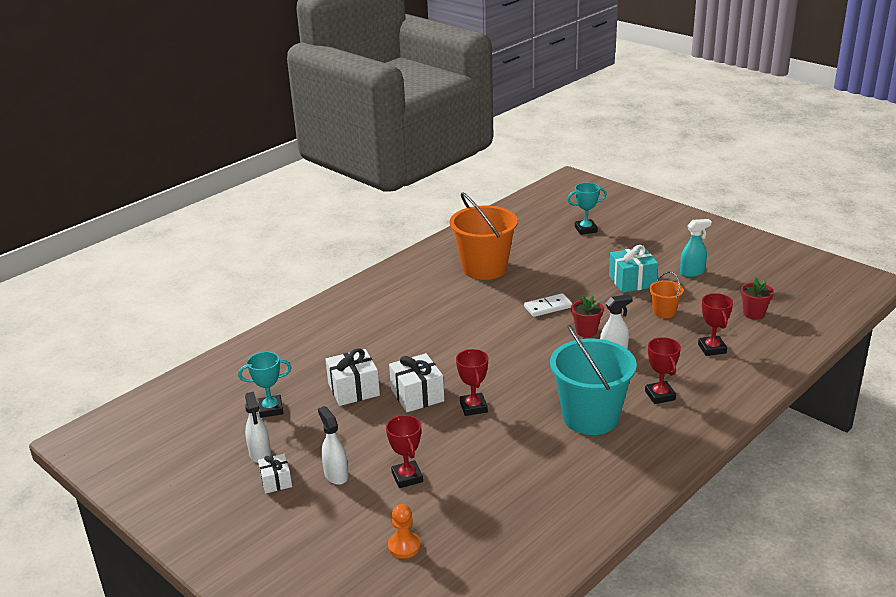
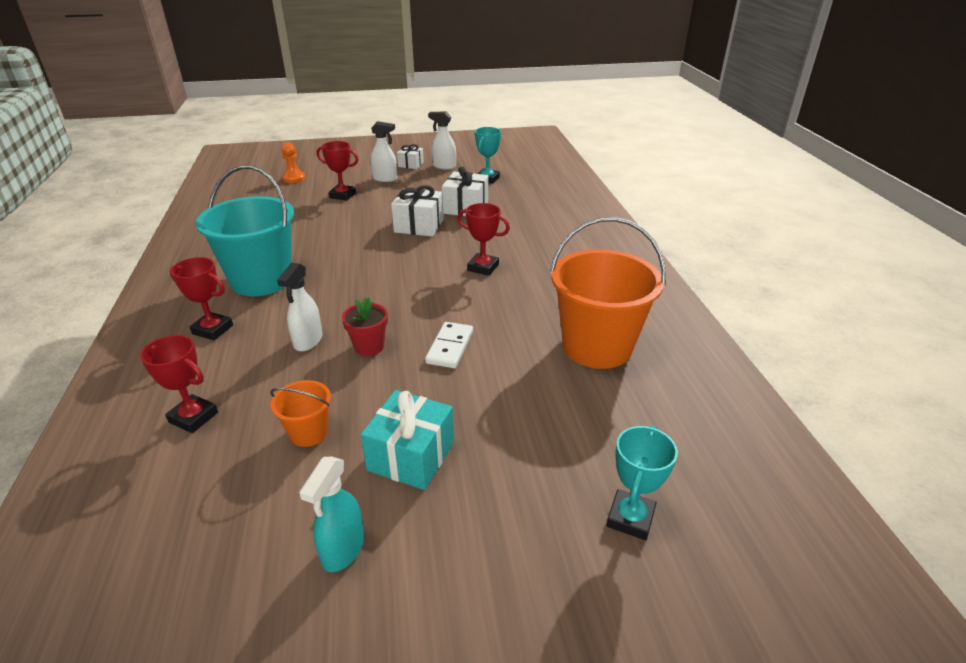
camera: 125 degrees right, 5 degrees up
(473, 407) = (366, 240): red trophy -> red trophy (483, 267)
(754, 314) = (165, 525): red flower pot -> none

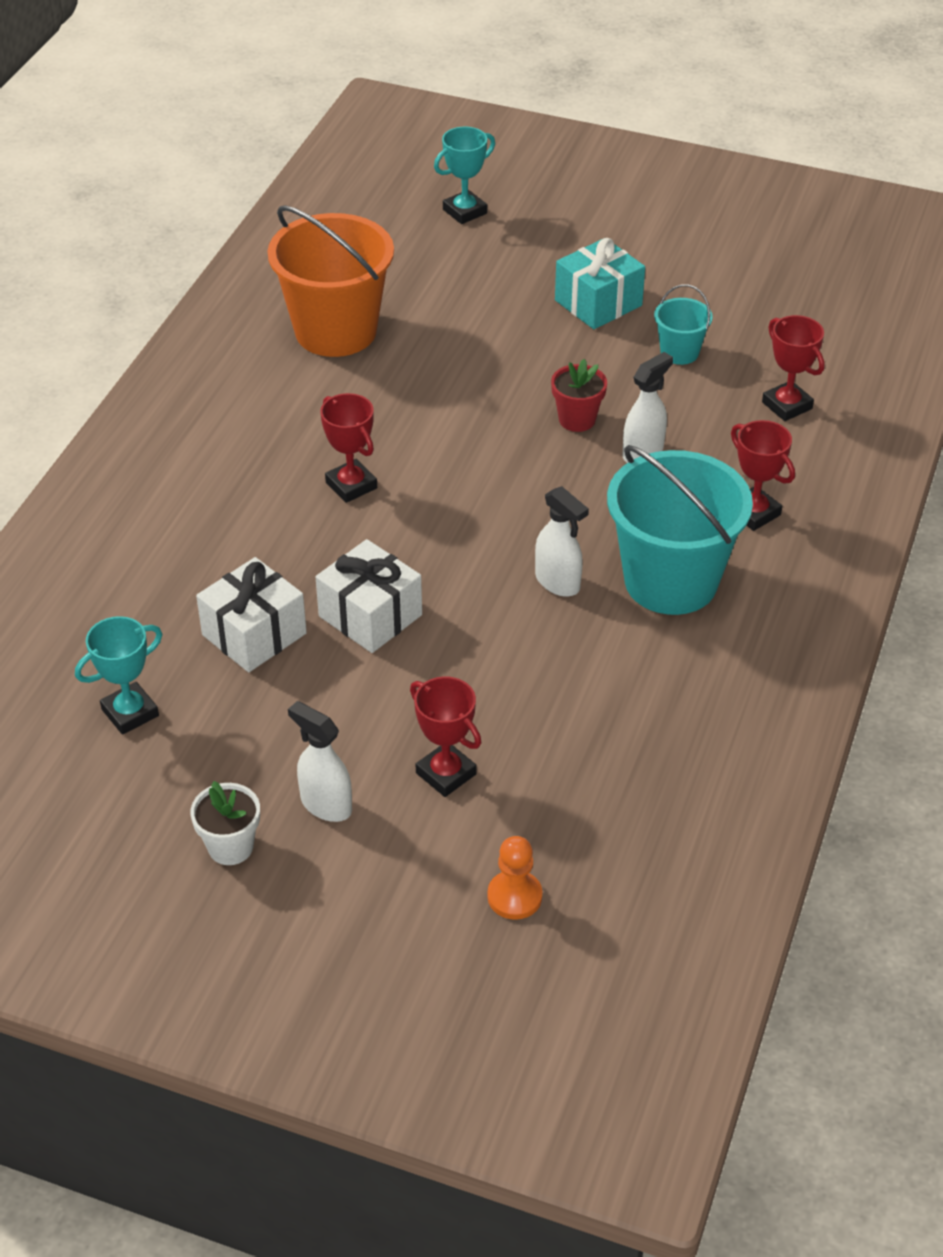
camera: 150 degrees left, 10 degrees up
(308, 432) = (679, 352): orange bucket -> turquoise bucket
(343, 550) = (684, 264): turquoise spray bottle -> none
(411, 164) = (230, 847): white gift -> white flower pot
(444, 166) = (169, 804): white spray bottle -> white spray bottle (558, 582)
(450, 347) = (489, 387): white domino -> none

